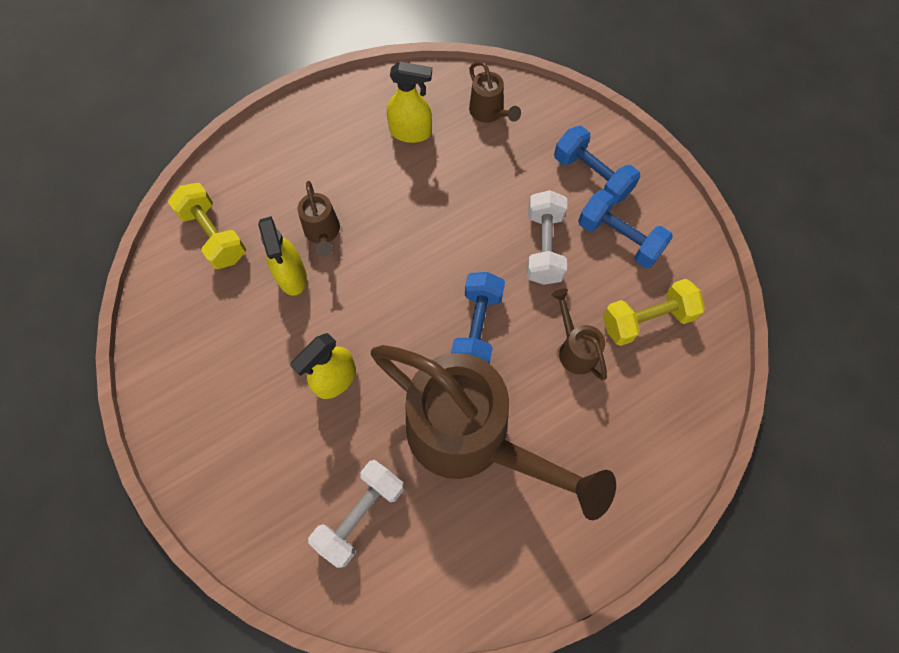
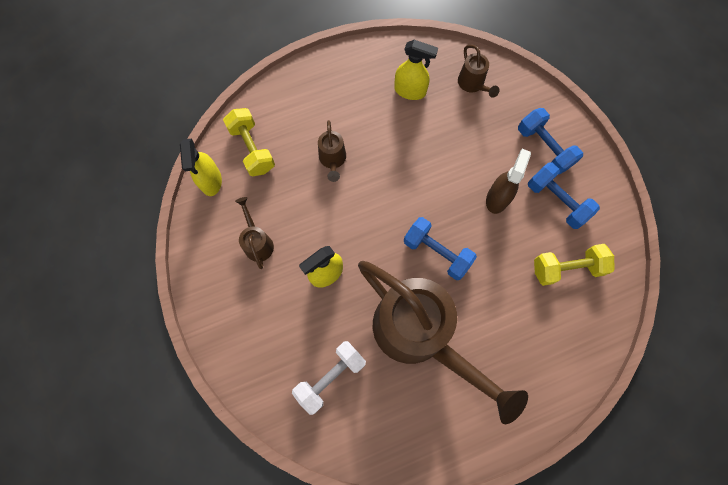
camera: 10 degrees right, 5 degrees up
(292, 276) = (305, 190): yellow spray bottle -> yellow spray bottle (211, 181)
(477, 328) = (436, 252): blue dumbbell -> blue dumbbell turned 75 degrees counterclockwise
(544, 247) = (497, 198): white dumbbell -> brown spray bottle
(575, 349) = (508, 281): brown watering can -> brown watering can (258, 243)

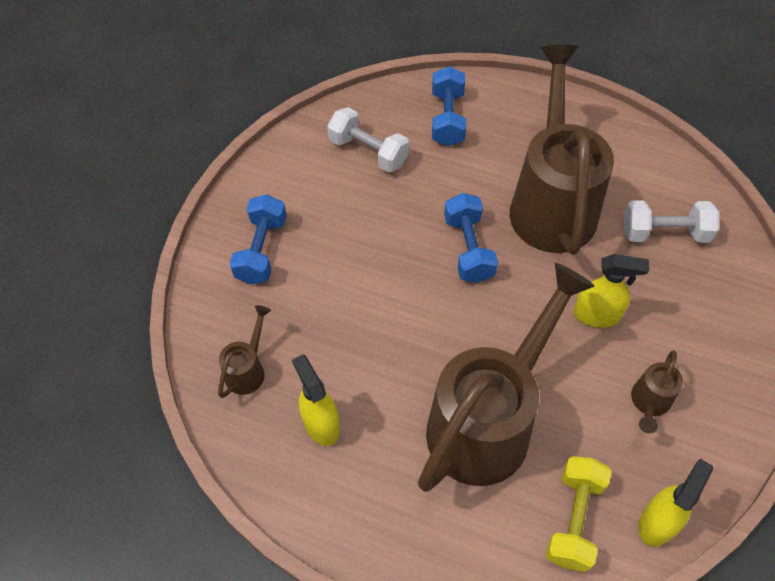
camera: 135 degrees left, 15 degrees down
(332, 160) = (487, 422): brown watering can -> brown watering can, size x2.46
(497, 198) = (360, 246): brown spray bottle -> none
(556, 201) = (310, 201): blue dumbbell -> blue dumbbell (447, 118)
(566, 268) = (368, 152): yellow dumbbell -> white dumbbell

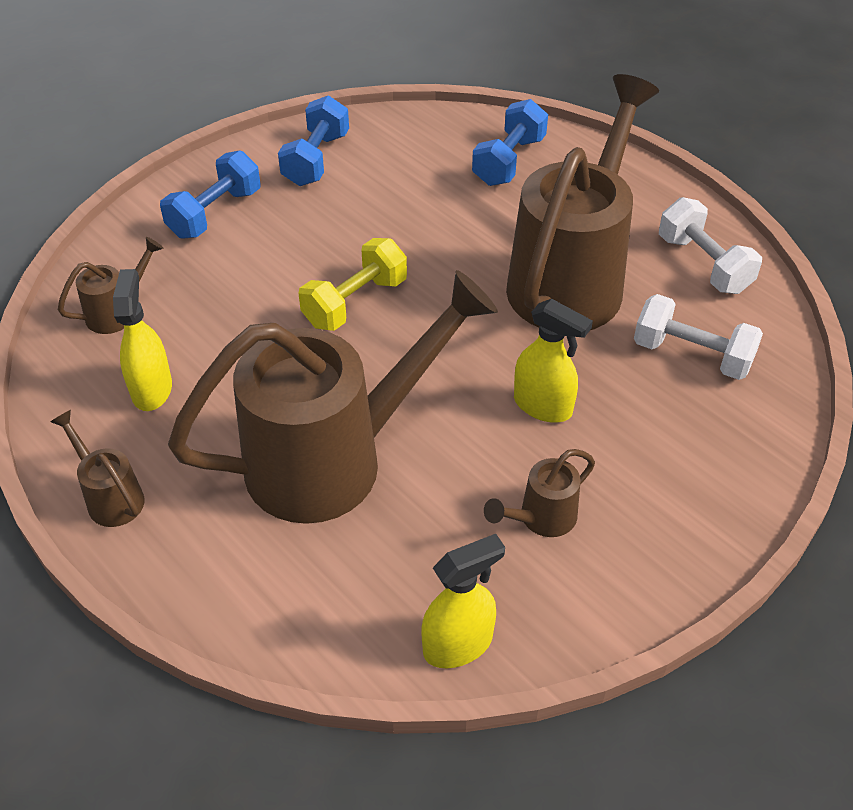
camera: 25 degrees right, 10 degrees down
(354, 527) = (111, 497): none -> brown watering can
(368, 152) = (396, 164): white dumbbell -> white dumbbell (703, 264)
(468, 249) = (439, 288): blue dumbbell -> blue dumbbell (316, 159)
(574, 519) = (358, 597): yellow dumbbell -> yellow dumbbell (355, 302)

